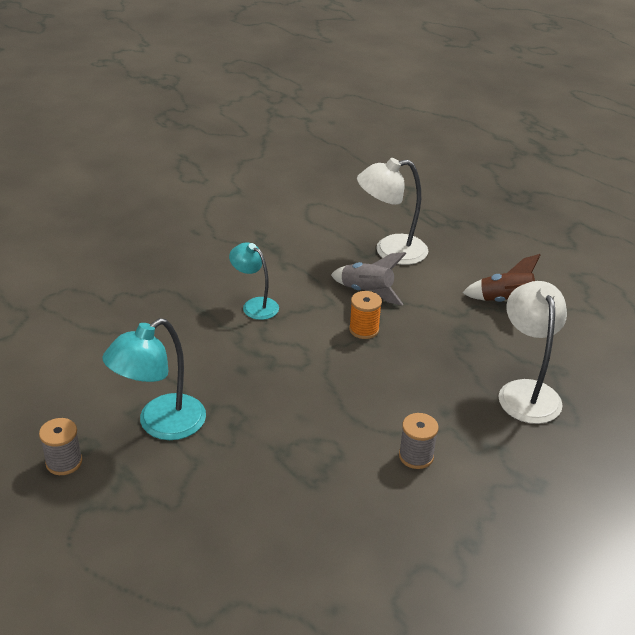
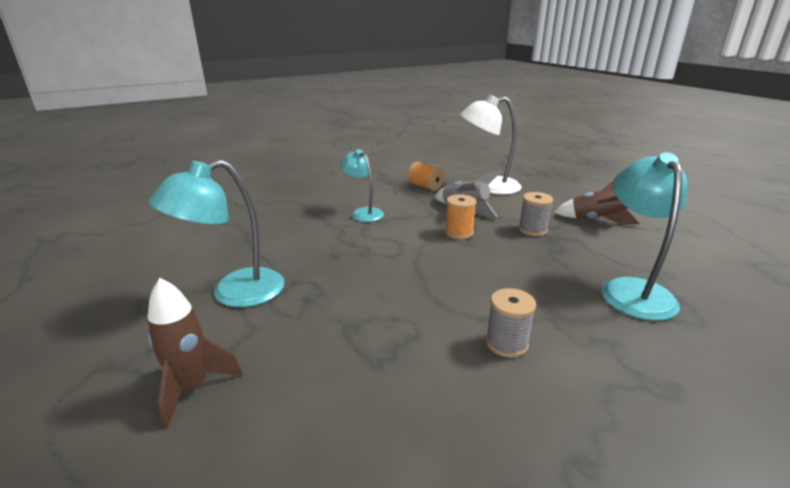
camera: 10 degrees right, 10 degrees down
(64, 462) = (115, 319): grey spool -> grey spool (532, 230)
(171, 517) = (192, 388): none -> brown rocket
(317, 255) = (425, 186): none -> orange spool
(526, 392) = (632, 290): white lamp -> turquoise lamp

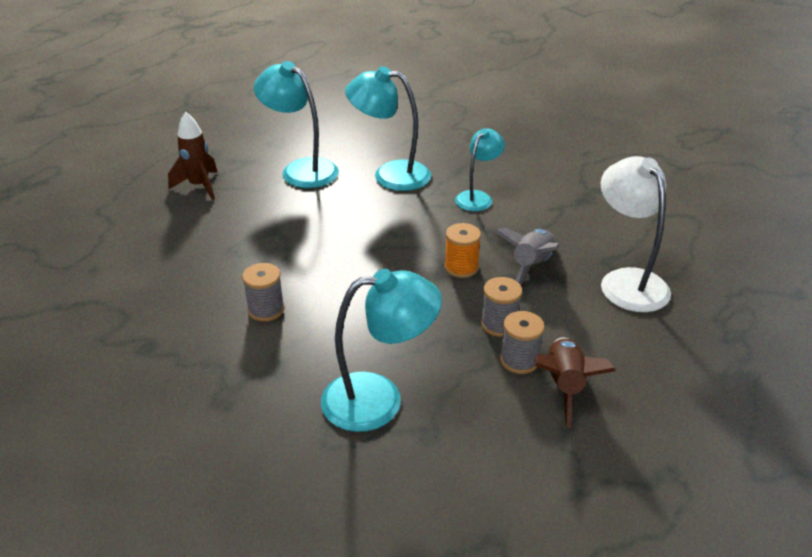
camera: 75 degrees right, 10 degrees up
(295, 243) = (390, 174): none -> turquoise lamp
(425, 186) = (586, 228): orange spool -> none
(572, 229) = (519, 360): none -> grey spool

